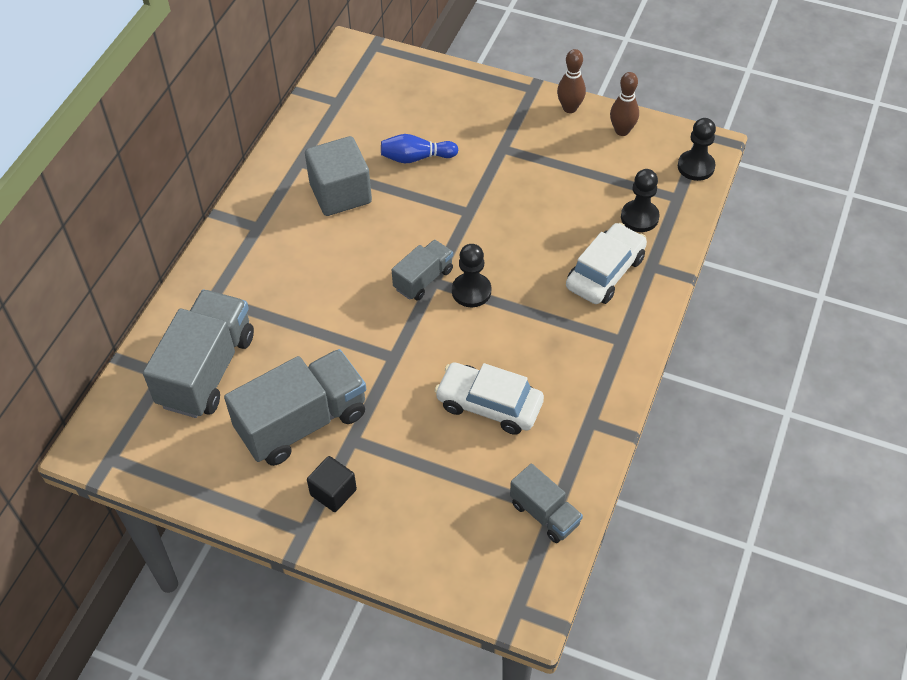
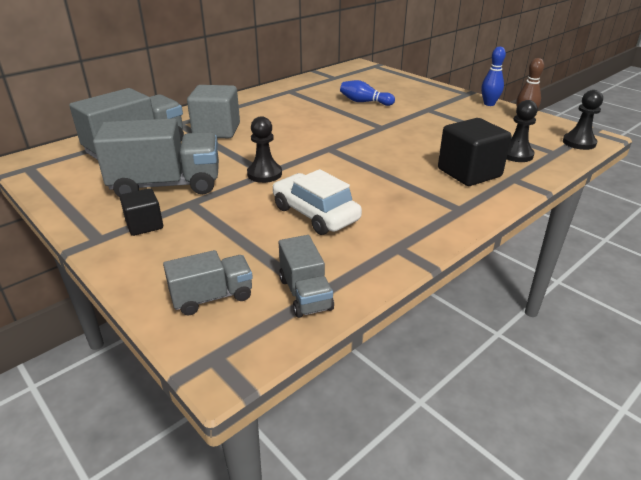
camera: 25 degrees right, 20 degrees down
(340, 193) = (302, 105): grey cube -> grey cube (217, 130)
(423, 279) = (322, 146): grey truck -> grey truck (212, 297)
(471, 291) = (353, 158): black pawn -> black pawn (264, 174)
(569, 108) = (489, 104): brown bowling pin -> blue bowling pin
(605, 272) = (469, 173): white car -> black cube

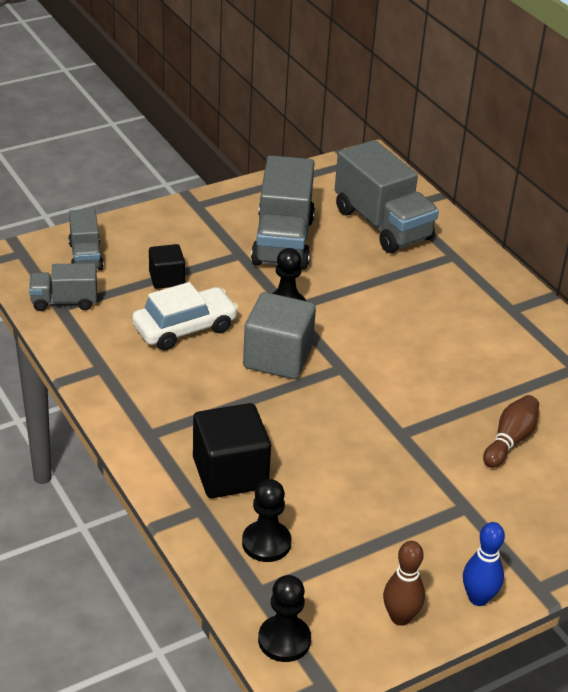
camera: 100 degrees right, 5 degrees up
(144, 225) = (209, 228): black cube -> black cube (166, 279)
(217, 130) = (422, 283): grey cube -> grey cube (277, 358)
(364, 102) = (510, 440): blue bowling pin -> brown bowling pin

